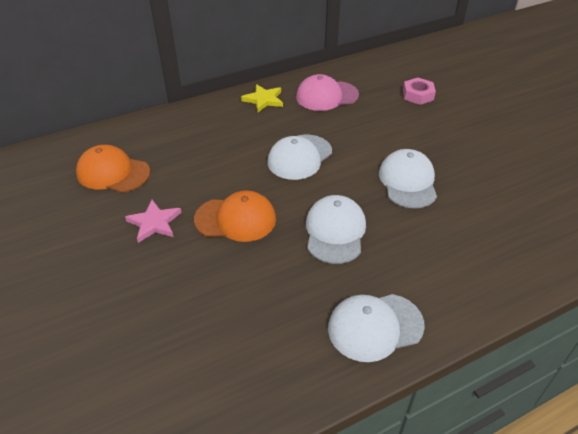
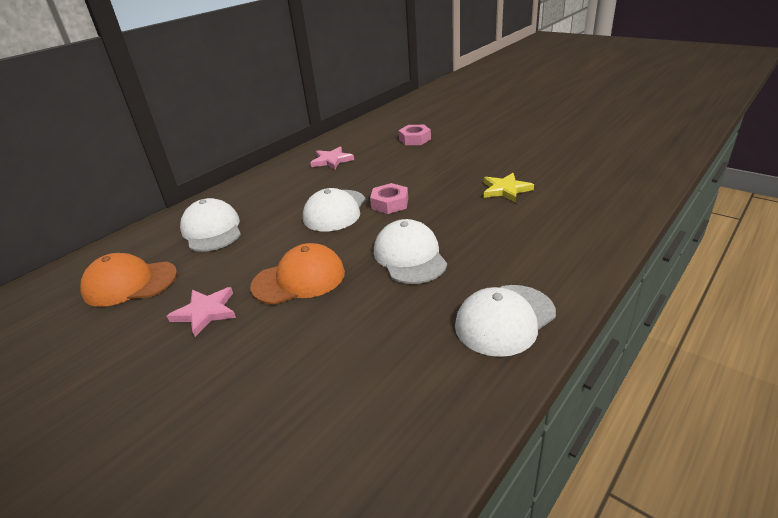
camera: 20 degrees left, 10 degrees down
(263, 100) = (270, 179): yellow star -> yellow star (505, 190)
(326, 96) = (331, 160): pink cap -> pink star
(350, 166) = (390, 203): none -> pink nut
(408, 182) = (450, 199): white cap -> white cap (212, 230)

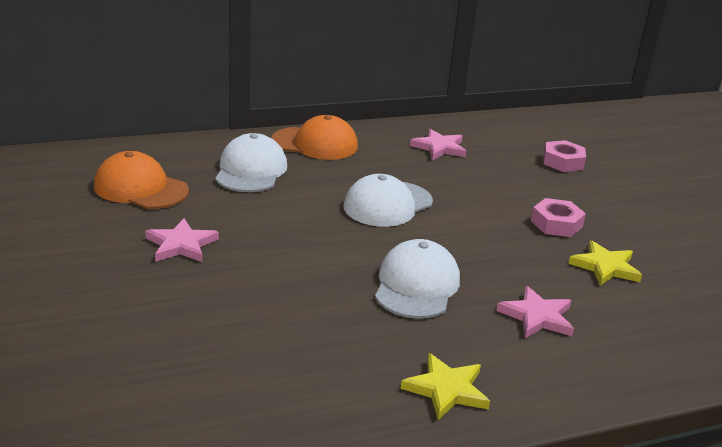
camera: 25 degrees right, 5 degrees down
(299, 279) = (288, 255): orange cap -> orange cap (315, 144)
(390, 203) = (454, 222): pink nut -> pink nut (556, 224)
(503, 239) = (537, 316): none -> pink star
(504, 319) = (446, 389): white cap -> yellow star

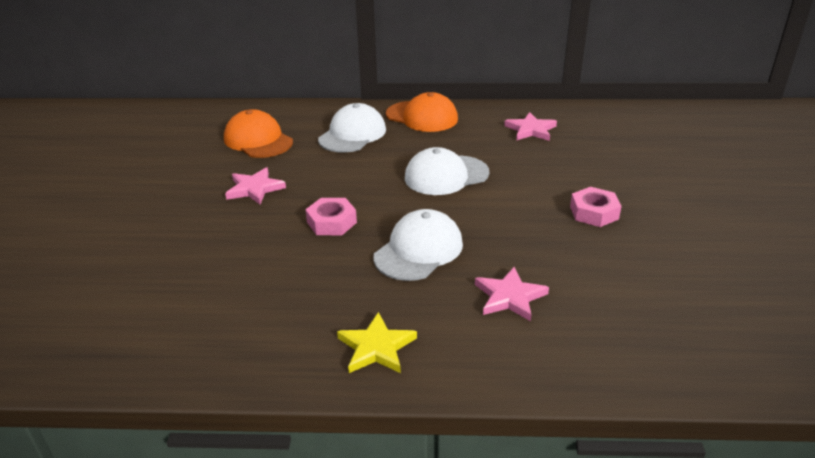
camera: 25 degrees right, 5 degrees up
(563, 162) = (645, 154): pink nut -> pink nut (331, 222)
(605, 267) = (614, 260): yellow star -> none

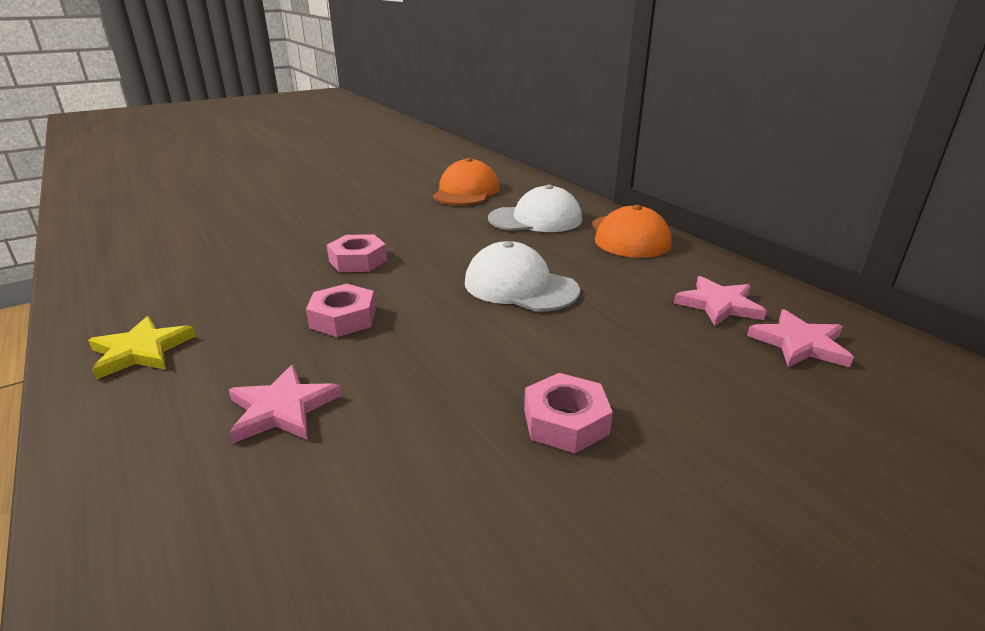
camera: 55 degrees right, 5 degrees down
(255, 189) = (383, 215): pink star -> pink star (799, 344)
(418, 250) = (343, 318): white cap -> pink nut

